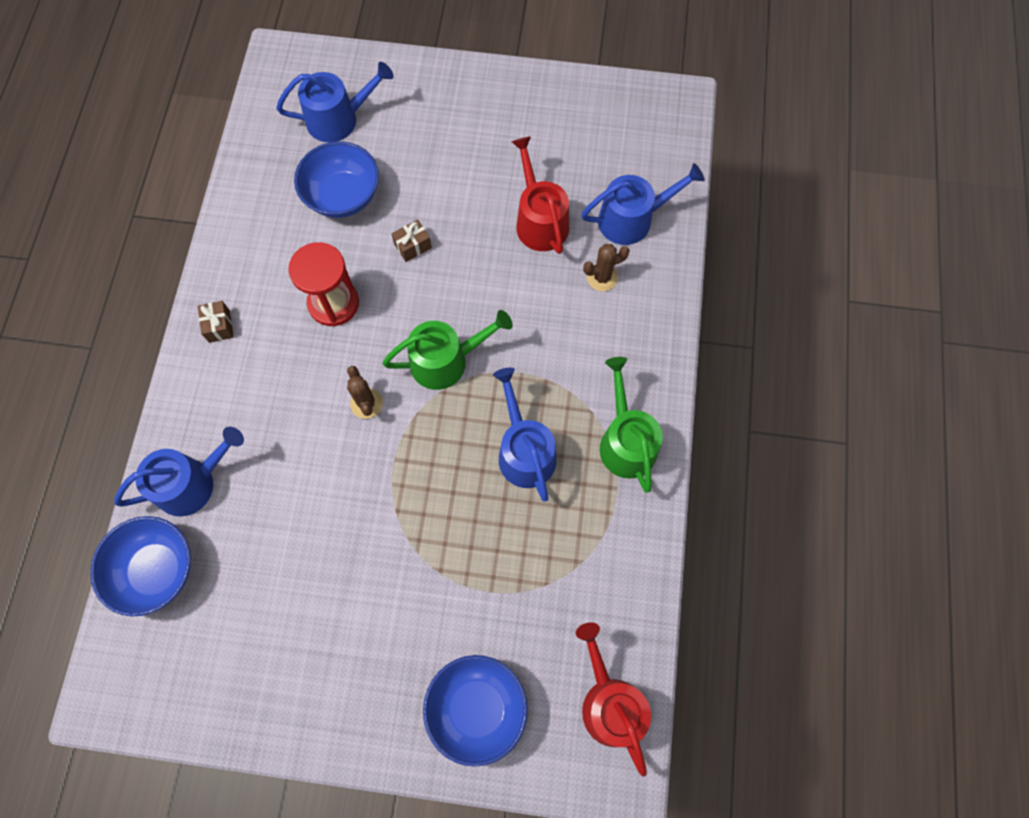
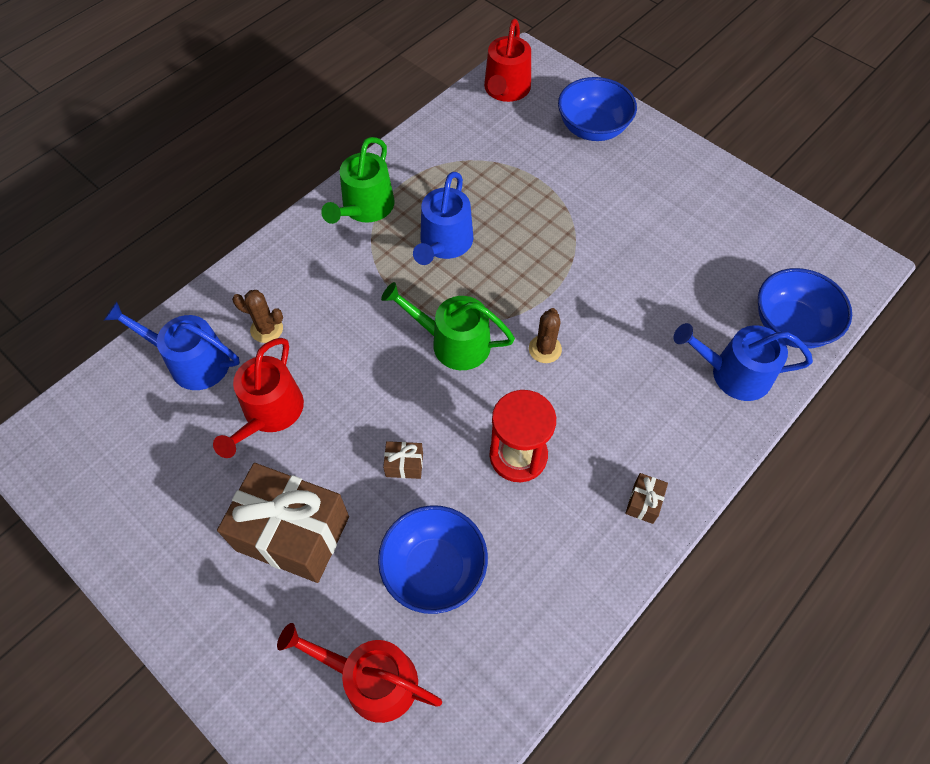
camera: 145 degrees left, 10 degrees down
(338, 119) = (372, 679): blue watering can -> red watering can
(453, 160) = (293, 533): none -> brown gift

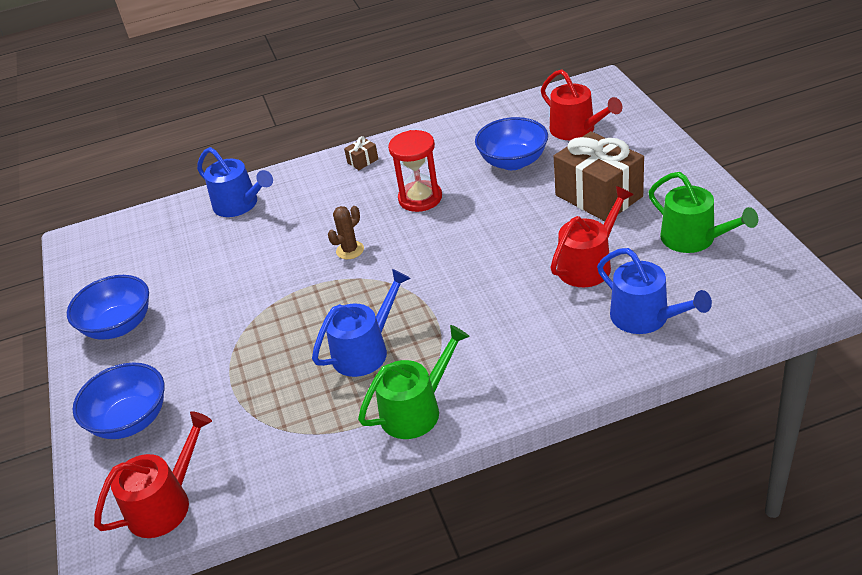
camera: 145 degrees left, 20 degrees down
(267, 329) = (567, 325): brown cactus -> none
(404, 465) = (501, 211): brown gift -> none
(453, 343) = (415, 272): green watering can -> green watering can (694, 239)
(791, 325) = (171, 220): blue bowl -> blue bowl (119, 326)

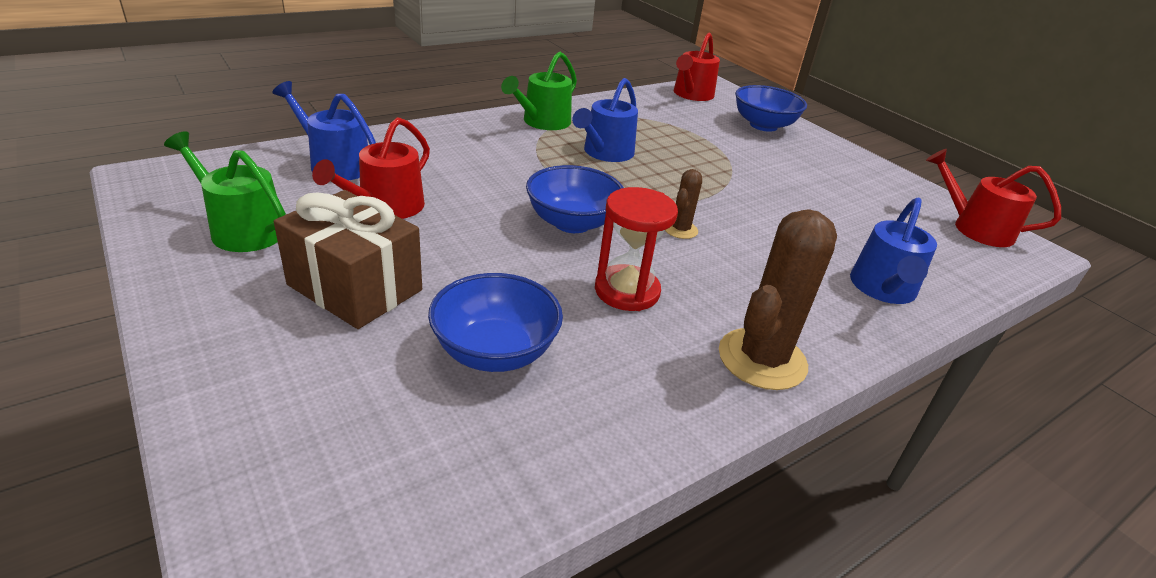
camera: 155 degrees right, 5 degrees down
(119, 326) = (856, 175): blue bowl -> blue bowl (572, 223)
(240, 204) = (883, 289): blue watering can -> blue watering can turned 90 degrees counterclockwise
(363, 161) = (762, 359): brown gift -> brown cactus
(577, 130) = (370, 426): red watering can -> red watering can (975, 228)

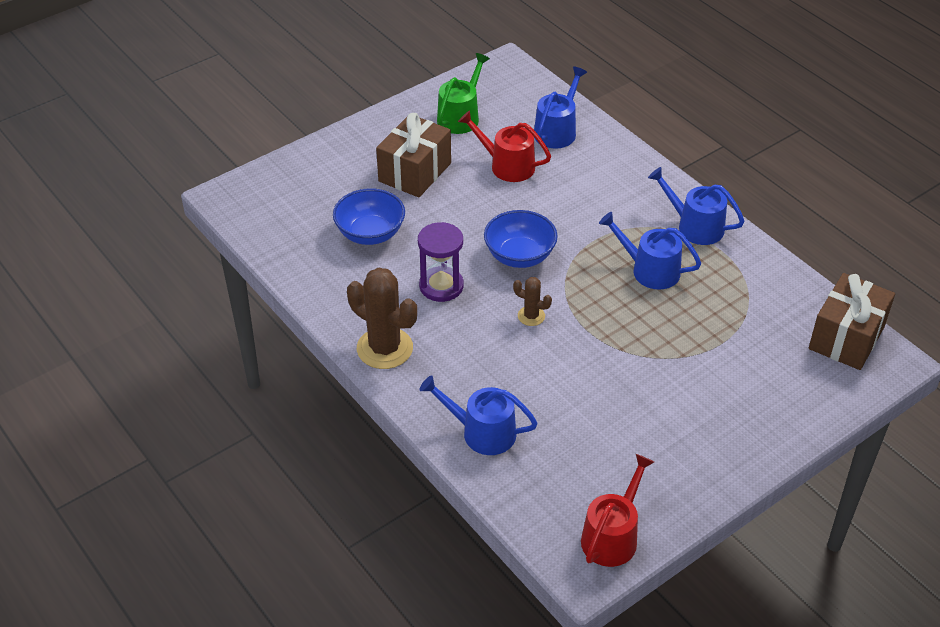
camera: 90 degrees right, 10 degrees up
(542, 122) = (695, 226): green watering can -> blue watering can
(627, 291) = (441, 286): red hourglass -> purple hourglass
(691, 95) = (846, 338): red watering can -> brown gift
(763, 125) = (789, 395): blue bowl -> none

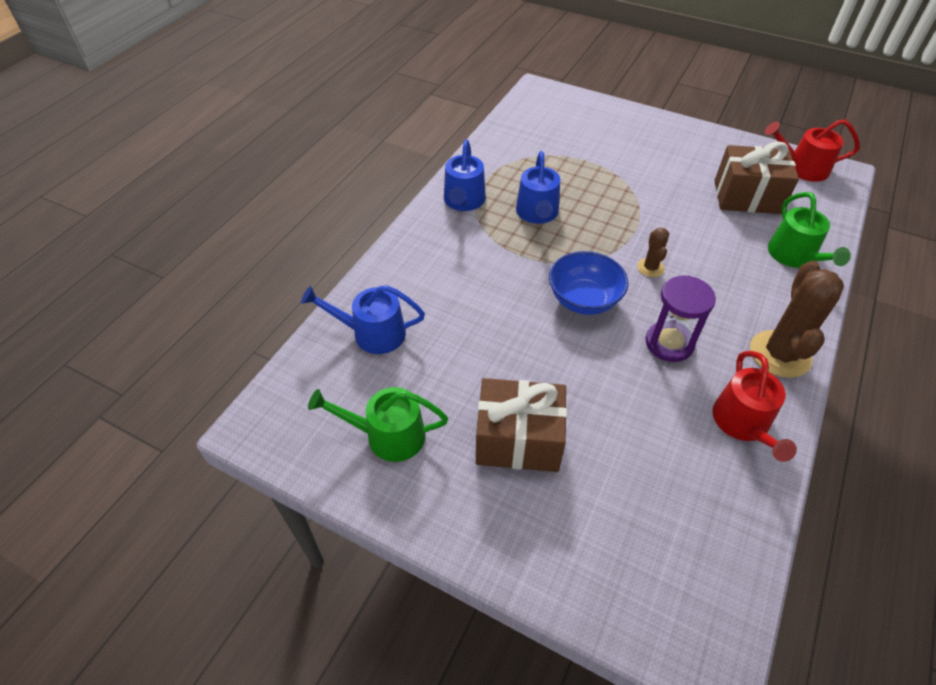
camera: 115 degrees left, 5 degrees up
(370, 233) = (647, 438): blue bowl -> none
(482, 432) = (794, 256): blue watering can -> green watering can
(507, 165) = (456, 356): red watering can -> red watering can (743, 423)
(846, 338) = (532, 109): brown gift -> brown gift (747, 197)

